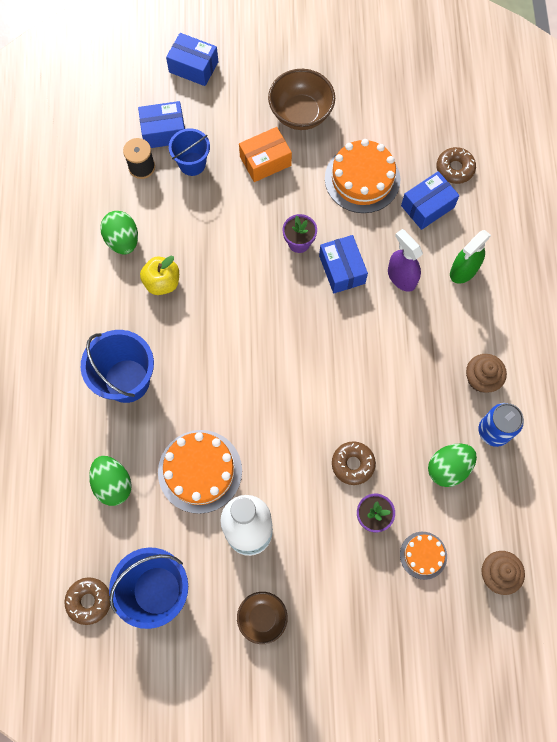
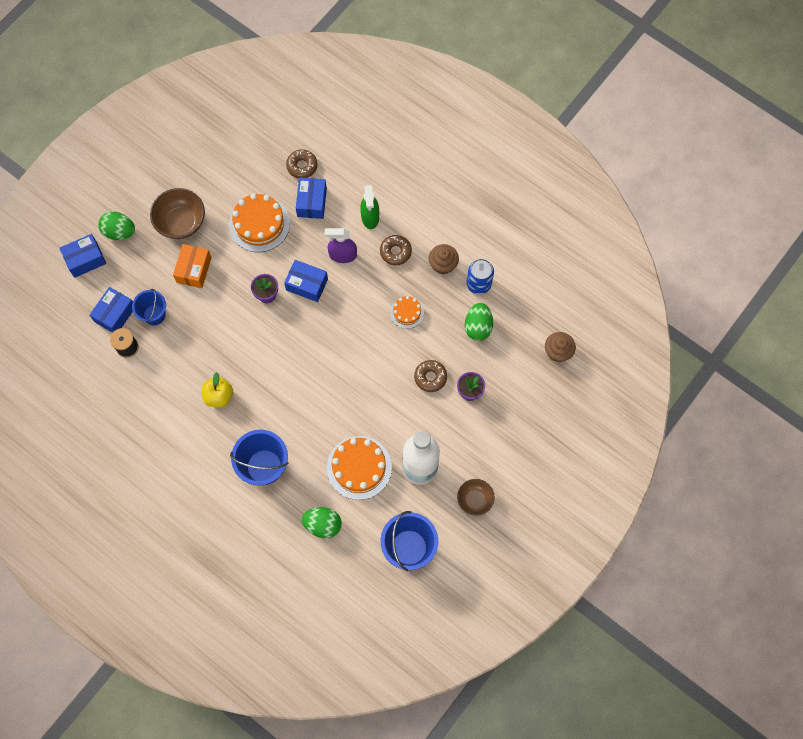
camera: 50 degrees left, 0 degrees up
(89, 601) = (382, 592): brown donut -> brown donut (395, 252)
(123, 240) = (168, 398): green egg -> green egg (119, 231)
(423, 555) = (514, 382): orange cake -> orange cake (407, 312)

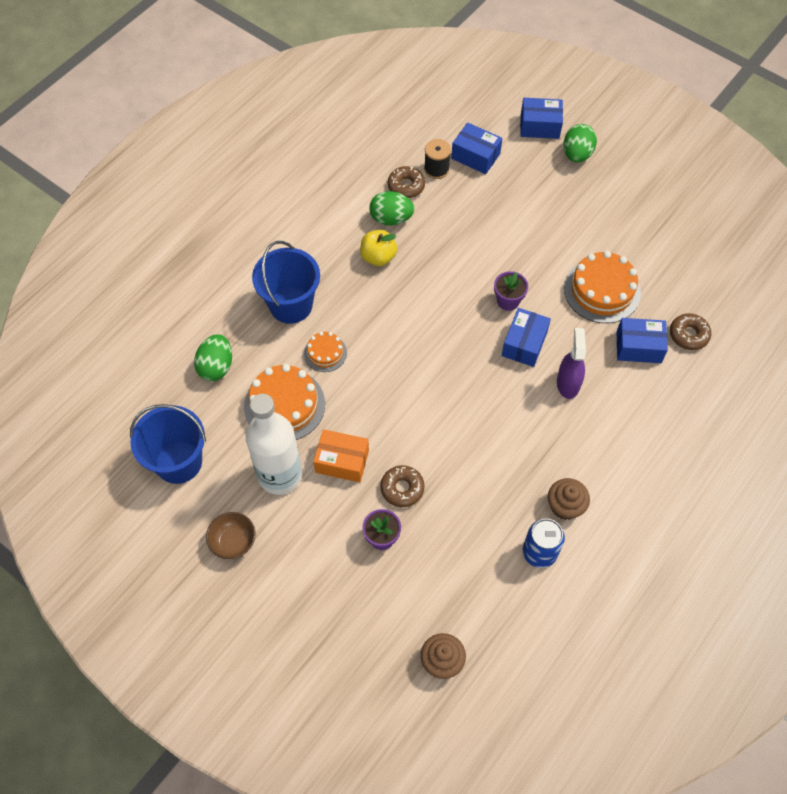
camera: 90 degrees right, 10 degrees down
(85, 259) = (539, 126): blue box -> blue box turned 60 degrees counterclockwise
(154, 315) = (476, 191): blue bucket -> none
(181, 222) = (595, 211): brown bowl -> none
(194, 270) = (535, 226): orange box -> orange box (342, 461)
(370, 217) = (625, 415): green spray bottle -> none
(395, 252) = (578, 446): brown donut -> brown donut (406, 186)
(407, 312) = (492, 460): orange cake -> orange cake (325, 353)
(478, 327) = (475, 550): green egg -> green egg (391, 218)

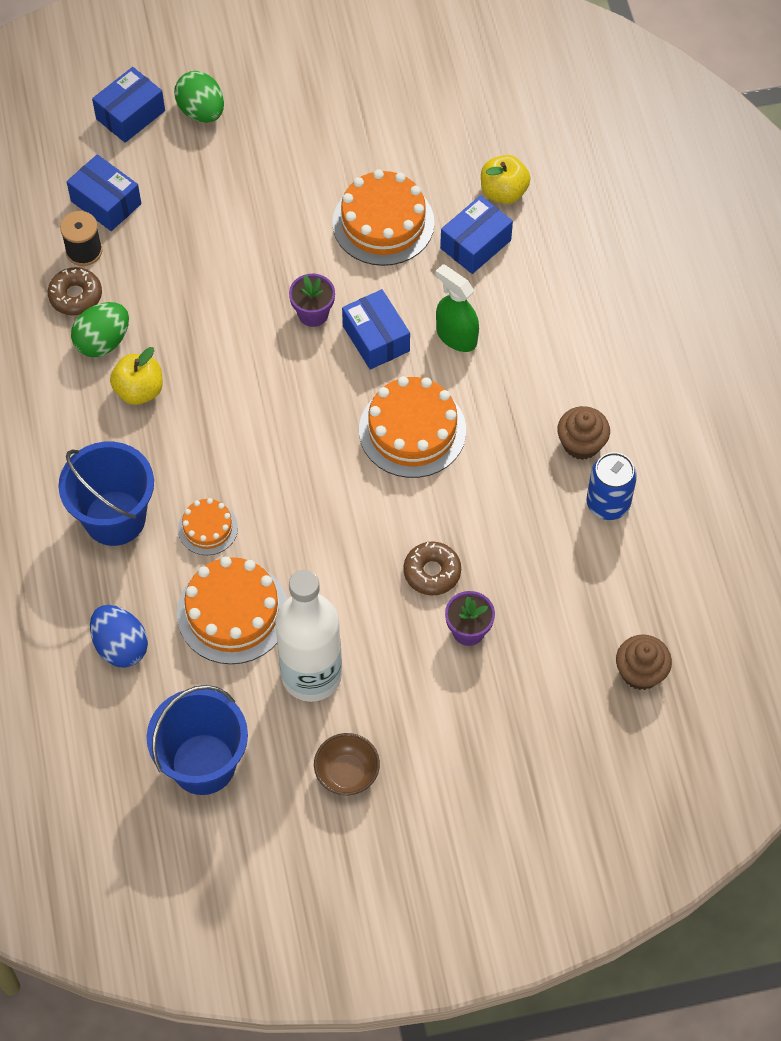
camera: 50 degrees left, 0 degrees up
(216, 367) = (120, 646): green egg -> blue egg
(342, 461) = (350, 605): orange box -> none
(475, 156) = (106, 202): blue box -> blue box turned 60 degrees clockwise
(484, 407) = (412, 430): none -> orange cake
(568, 383) = (456, 336): purple spray bottle -> green spray bottle
(688, 335) = (503, 192): brown donut -> yellow apple

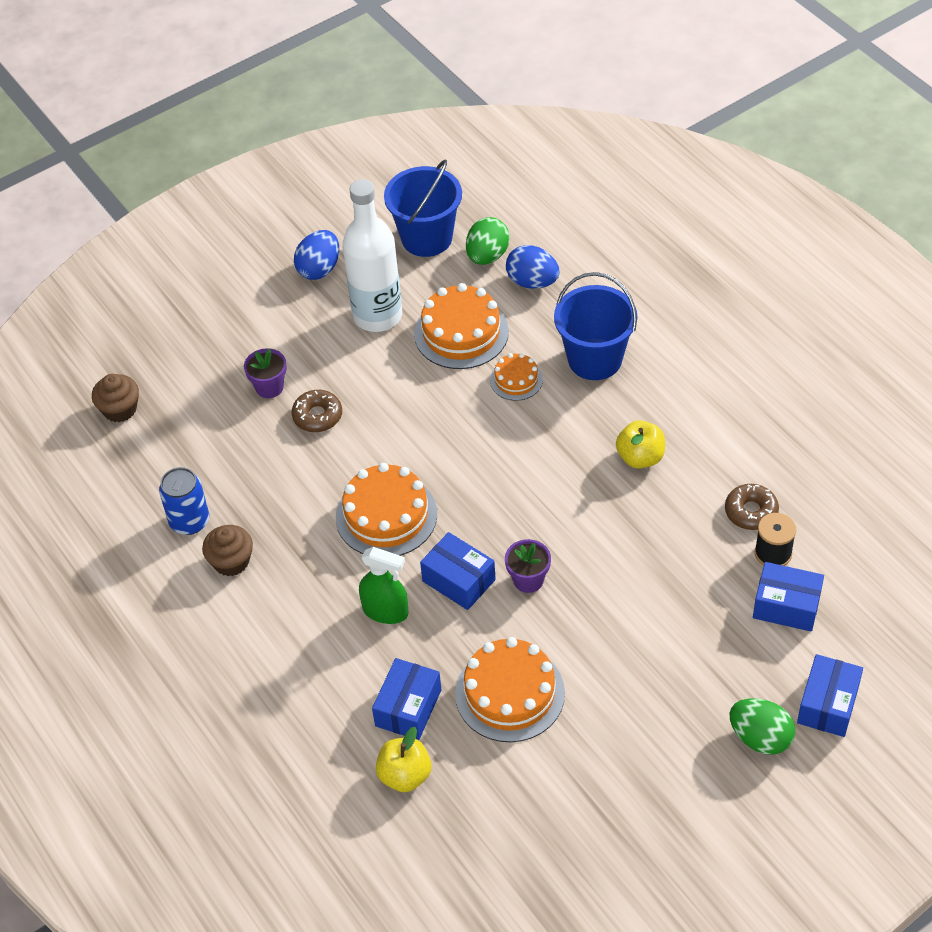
camera: 160 degrees right, 10 degrees down
(103, 342) = (699, 483): green egg -> green egg (487, 256)
(347, 773) = (319, 269): brown bowl -> blue egg

